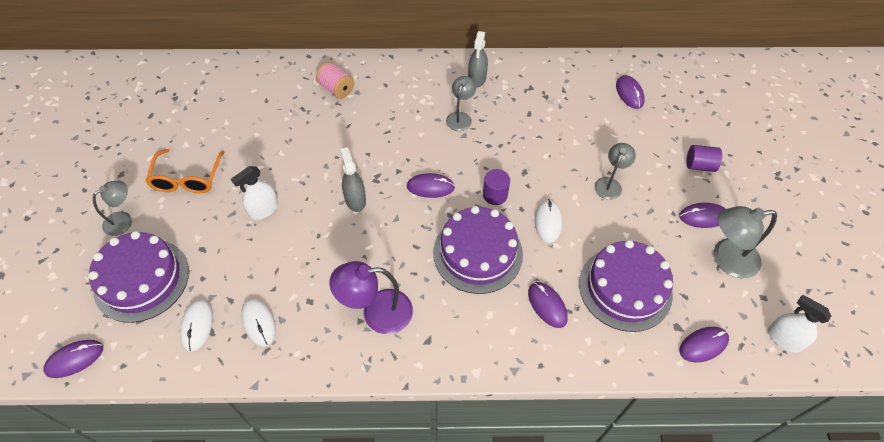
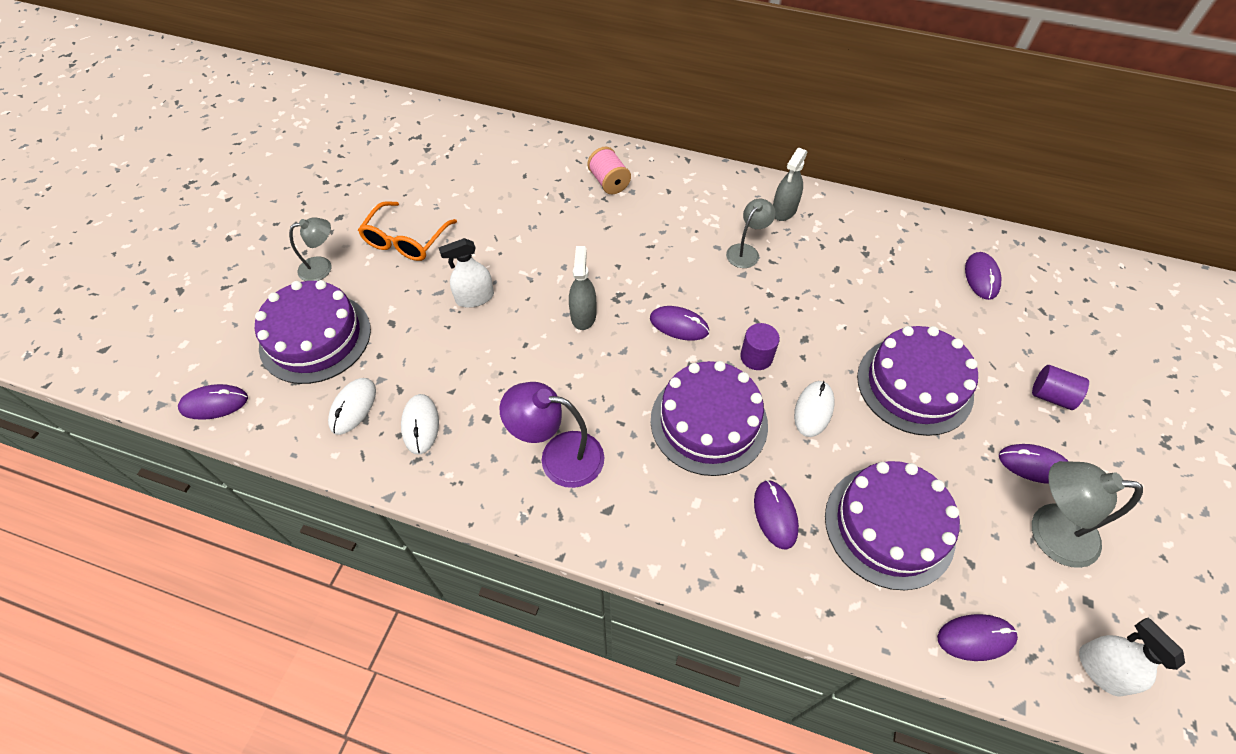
camera: 20 degrees right, 0 degrees up
(610, 184) = (914, 385): grey lamp -> purple cake

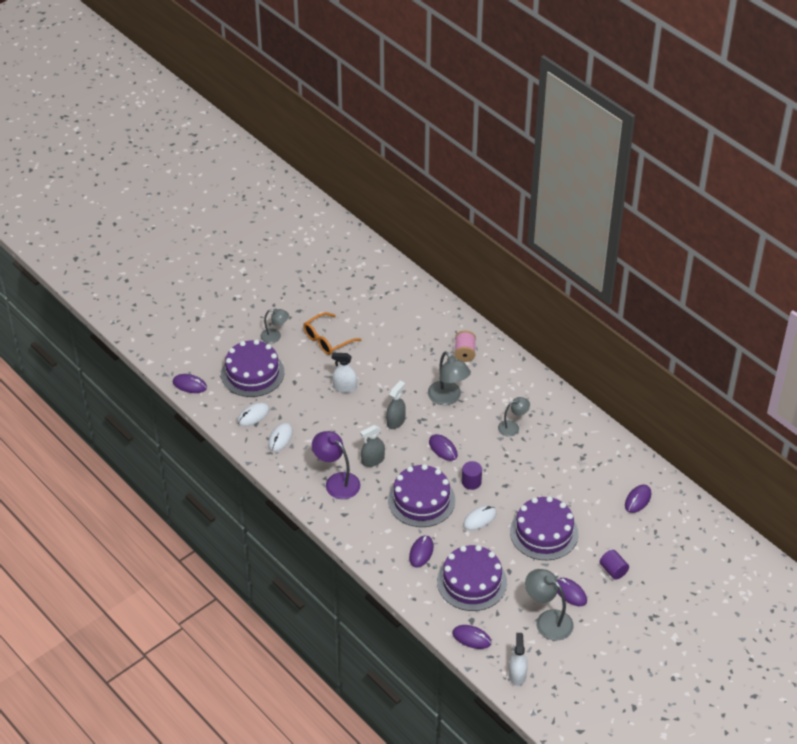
camera: 30 degrees right, 10 degrees down
(632, 249) = (448, 398): none -> grey lamp
(784, 210) = (555, 413): grey spray bottle -> grey spray bottle (373, 460)

